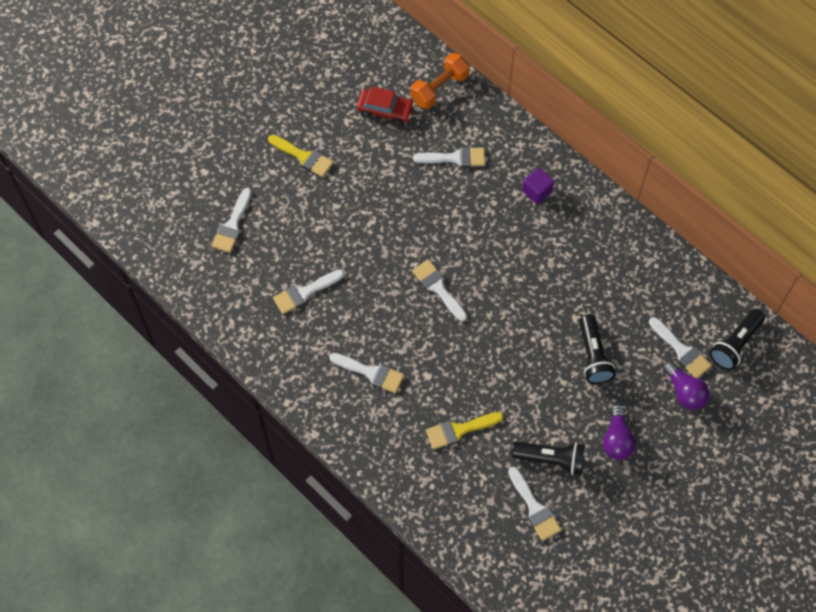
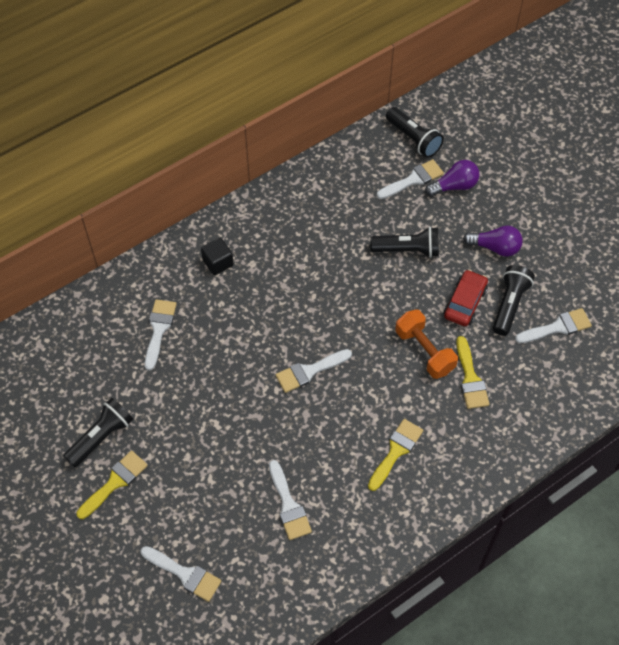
camera: 80 degrees left, 5 degrees down
(342, 138) = (101, 437): none -> black flashlight
(371, 373) = (396, 451): white brush -> yellow brush
(385, 110) = (79, 388): red car -> red car (465, 302)
(439, 88) = (68, 330): orange dumbbell -> orange dumbbell (424, 351)
(537, 191) = (218, 263): purple cube -> black cube

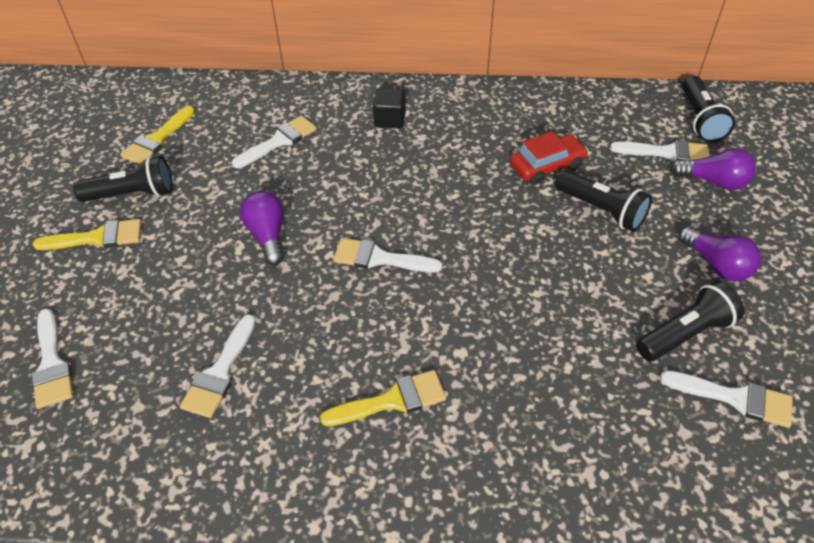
camera: 40 degrees right, 10 degrees down
(226, 403) = (268, 236): none -> purple light bulb
(424, 351) = (529, 317): orange dumbbell -> none
(465, 302) = (626, 298): red car -> red car (547, 166)
(470, 378) = (560, 382): yellow brush -> yellow brush (157, 139)

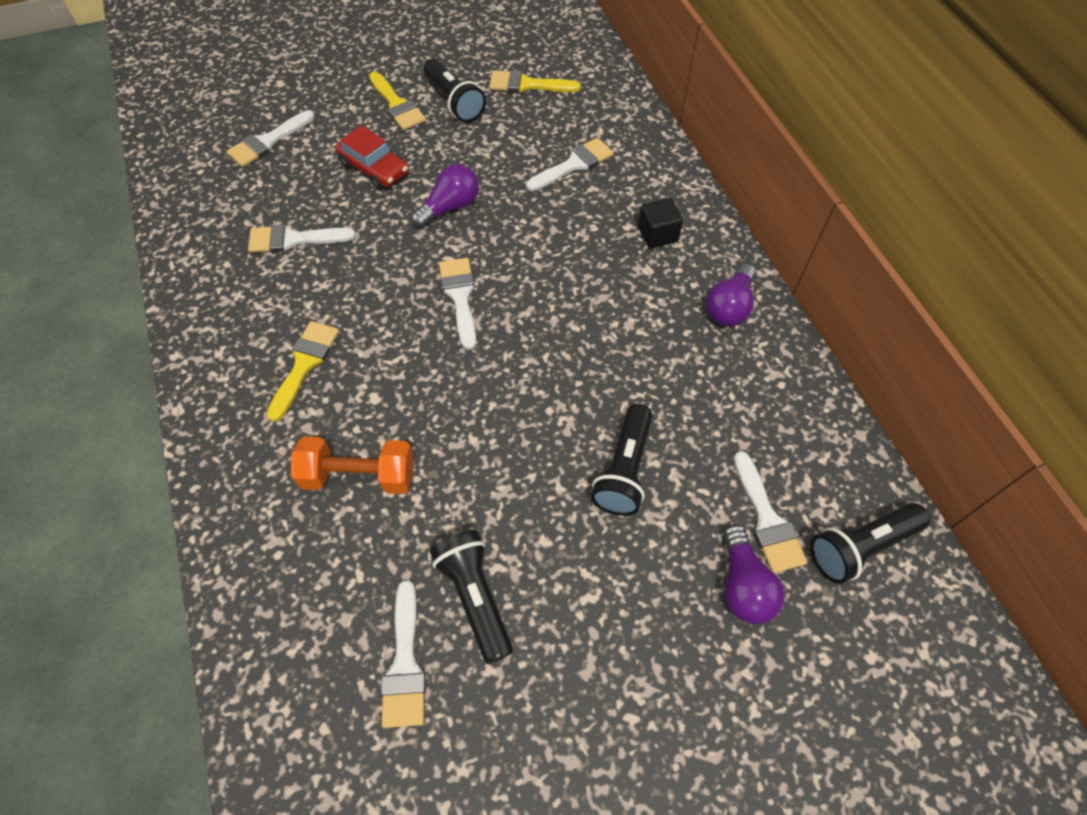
camera: 65 degrees right, 10 degrees up
(279, 141) = (574, 164): white brush -> white brush turned 60 degrees counterclockwise
(392, 400) = (304, 364): yellow brush -> yellow brush turned 120 degrees counterclockwise
(542, 386) = (359, 476): none -> orange dumbbell
(547, 166) = (667, 397): red car -> red car (374, 168)
(685, 333) = (475, 596): black flashlight -> black flashlight turned 150 degrees counterclockwise
(716, 264) = (595, 612): purple light bulb -> purple light bulb (729, 307)

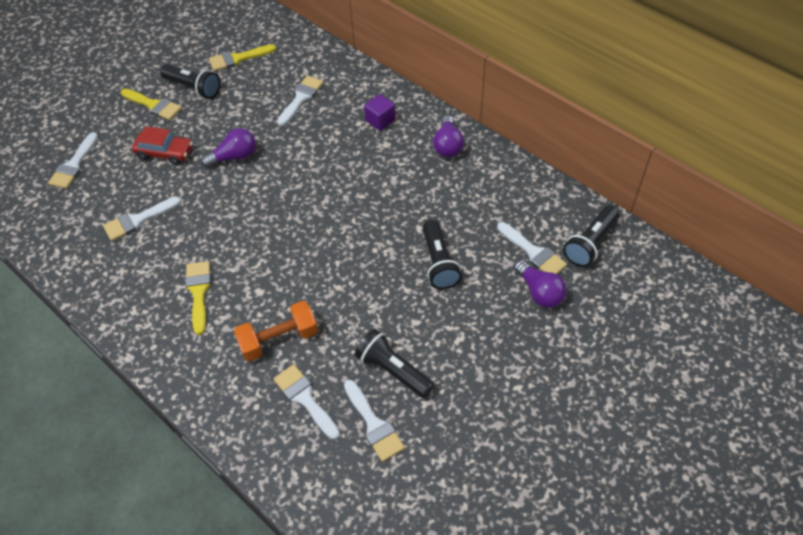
camera: 25 degrees left, 5 degrees down
(450, 207) = (234, 157): purple light bulb -> purple light bulb turned 45 degrees clockwise
(460, 296) = (276, 208): white brush -> white brush (305, 398)
(657, 234) = (380, 120): black cube -> purple cube

